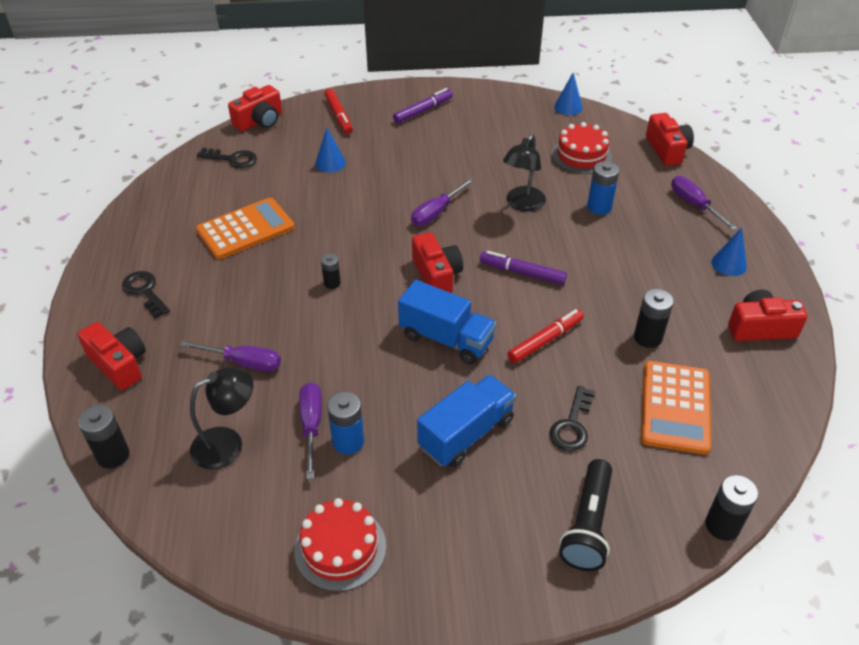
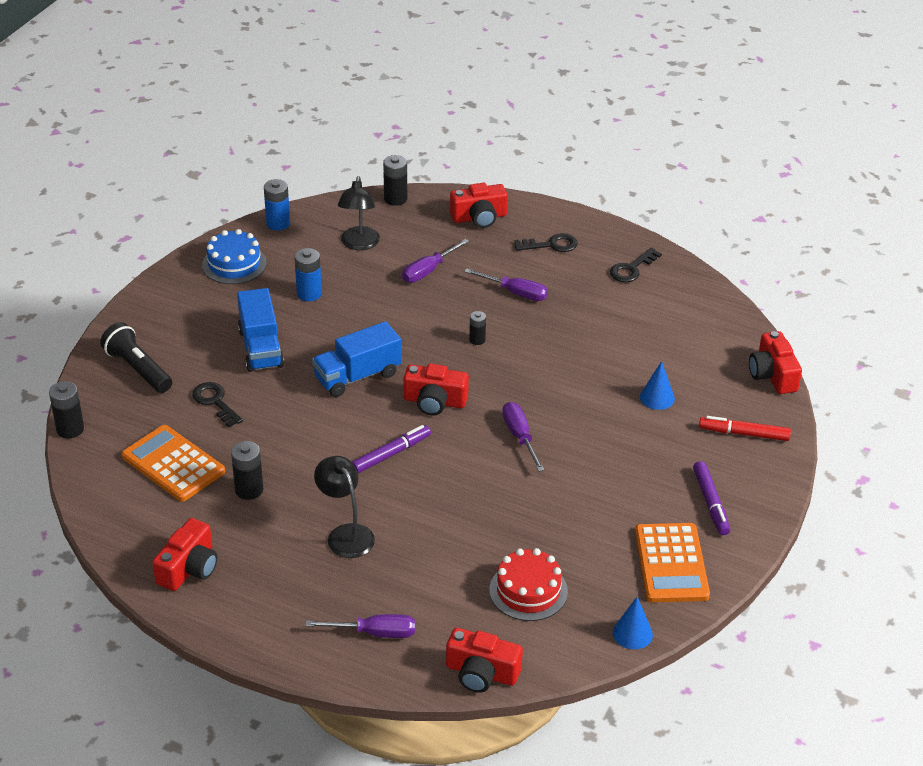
camera: 120 degrees right, 5 degrees down
(232, 159) = (711, 337): black key -> black key (632, 269)
(245, 229) = (590, 315): orange calculator -> orange calculator (671, 563)
(311, 425) = (339, 283): purple screwdriver -> purple screwdriver (515, 293)
(340, 548) = (234, 264): red cake -> blue cake
(522, 204) = (484, 501): black lamp -> black lamp (346, 534)
(545, 340) = (304, 429): red marker -> none
(599, 207) = (433, 555): blue battery -> blue battery (278, 223)
(729, 264) = (275, 601): blue cone -> none

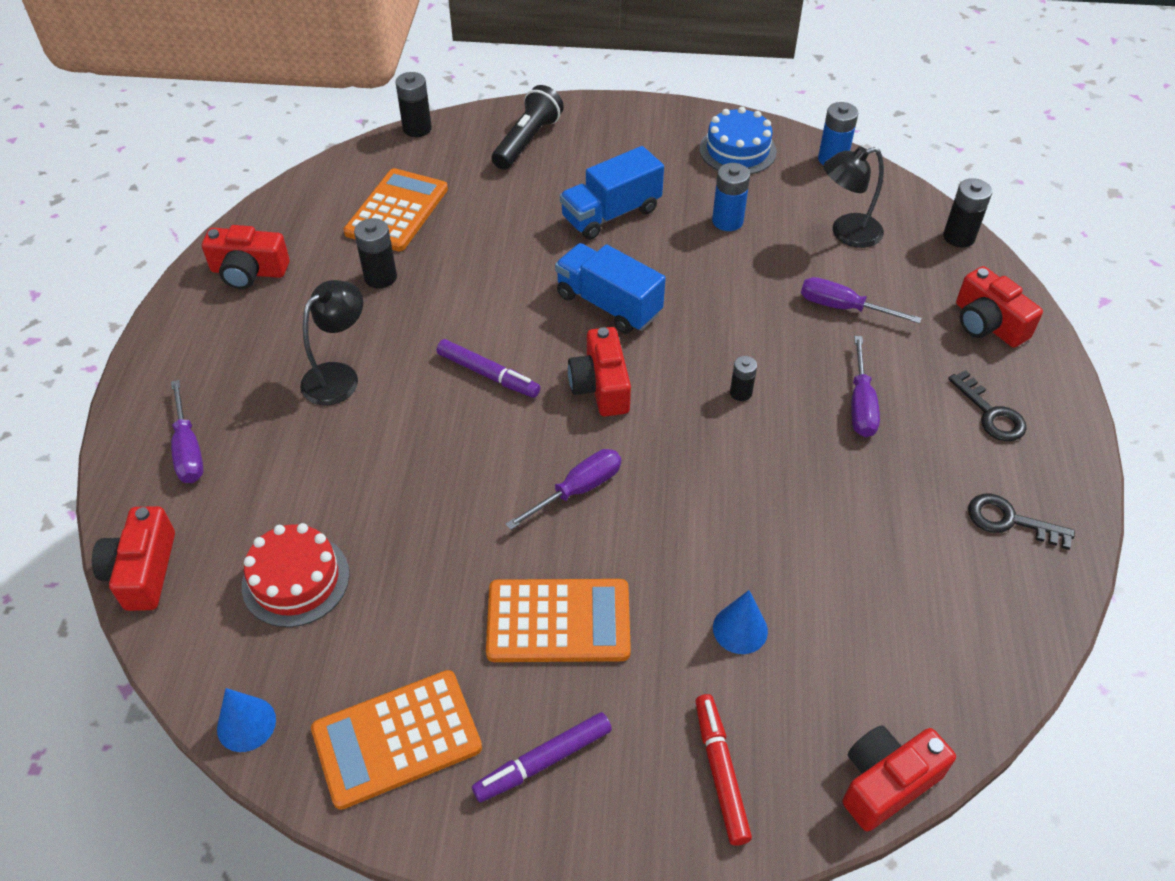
camera: 70 degrees right, 10 degrees up
(215, 402) = (505, 209): black key -> none
(618, 472) = (558, 621): none -> orange calculator

